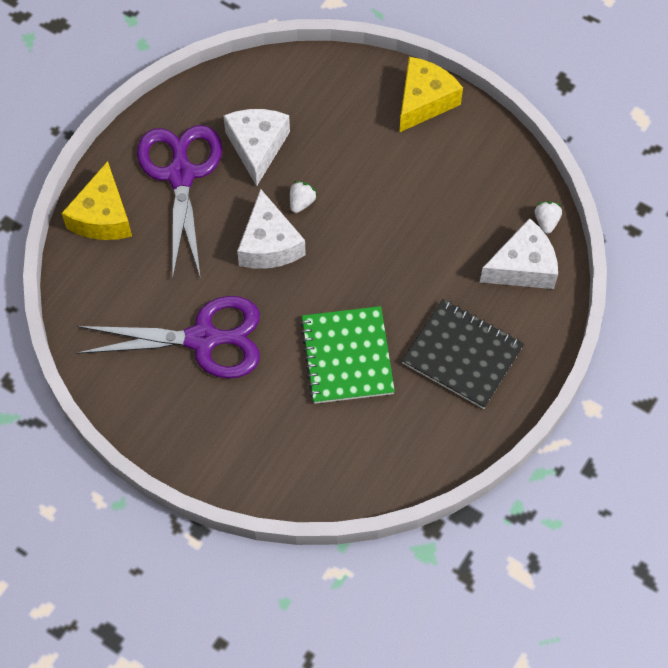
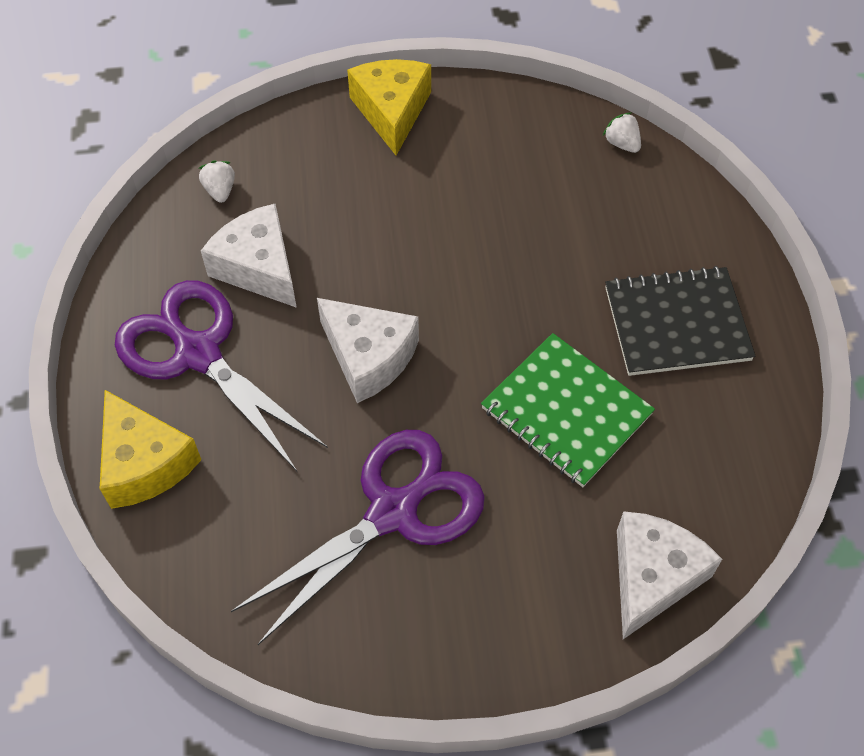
camera: 40 degrees left, 5 degrees down
(301, 202) = (362, 290): white strawberry -> white strawberry (220, 190)
(522, 267) = (644, 199): white cheese -> white cheese (652, 577)

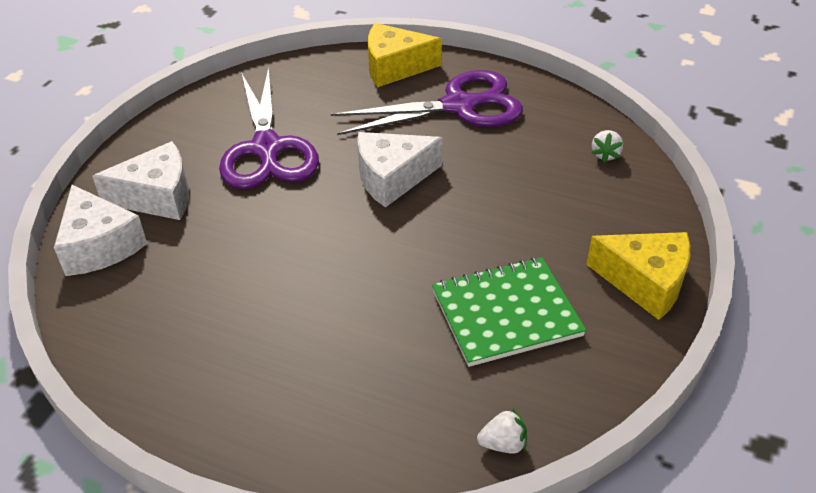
camera: 120 degrees right, 15 degrees down
(220, 190) = (605, 154): white strawberry -> white strawberry turned 90 degrees clockwise
(258, 267) = (514, 151): white cheese -> white cheese (157, 196)
(566, 411) = (256, 260): green notebook -> green notebook (506, 313)
(677, 324) = (268, 370): black notebook -> none

